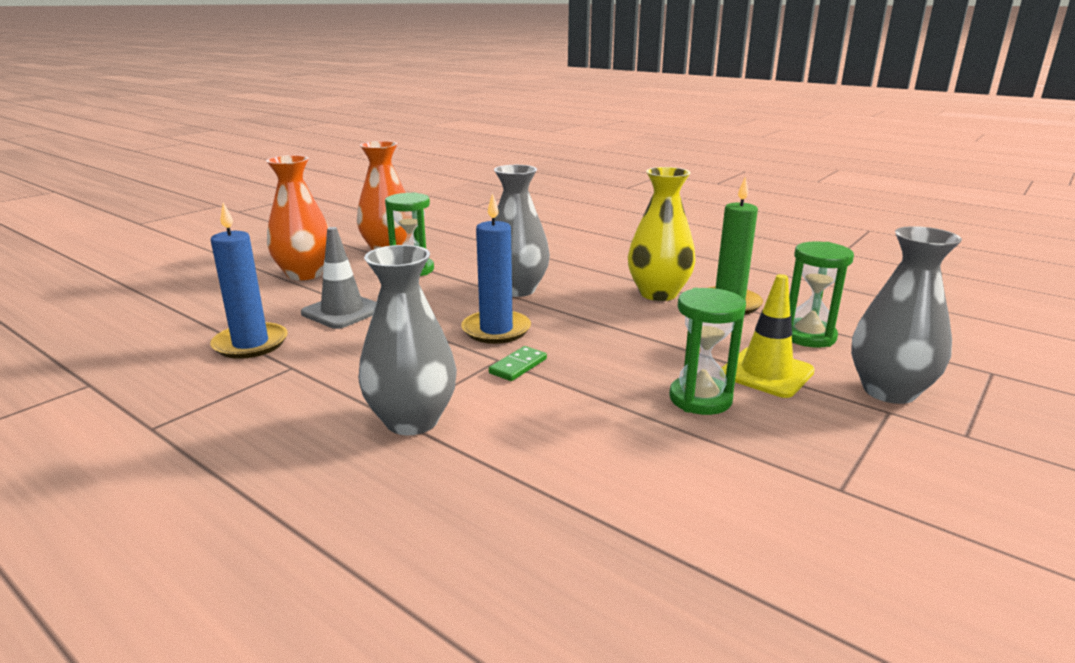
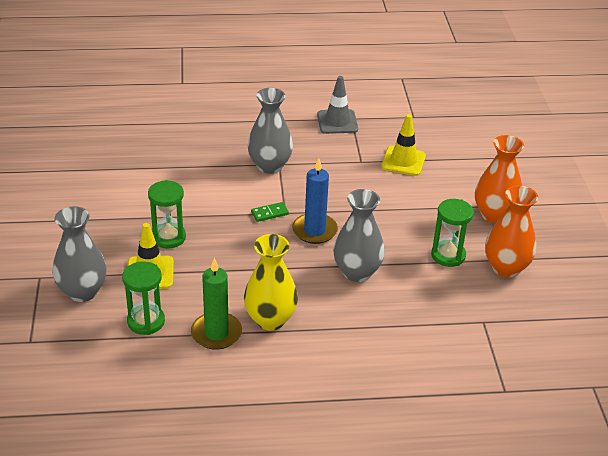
camera: 135 degrees right, 15 degrees up
(250, 344) = (403, 161): blue candle -> yellow traffic cone
(342, 311) = (410, 200): grey traffic cone -> grey traffic cone (337, 122)
(518, 366) = (269, 213): green domino -> green domino turned 75 degrees clockwise

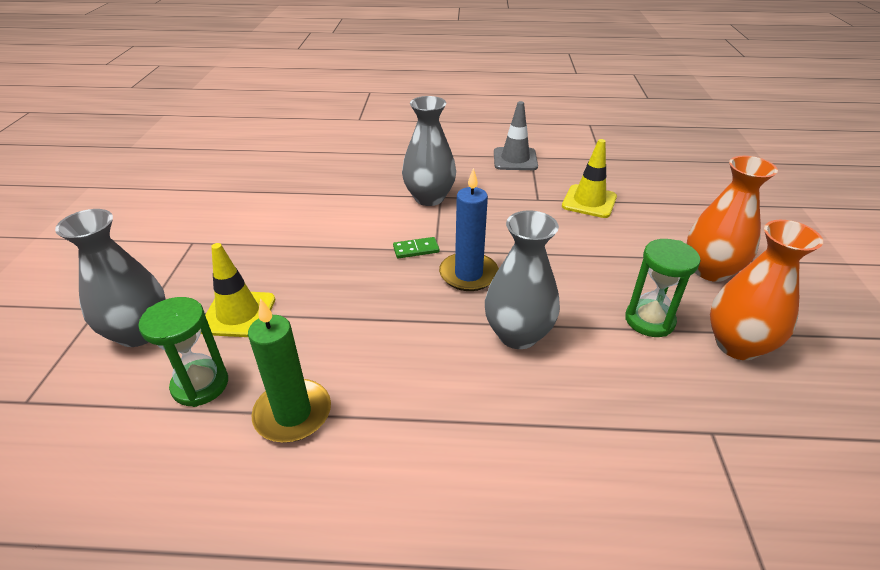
camera: 10 degrees right, 0 degrees up
(168, 237) = (281, 270): green hourglass -> none
(270, 319) = (379, 398): yellow vase -> none

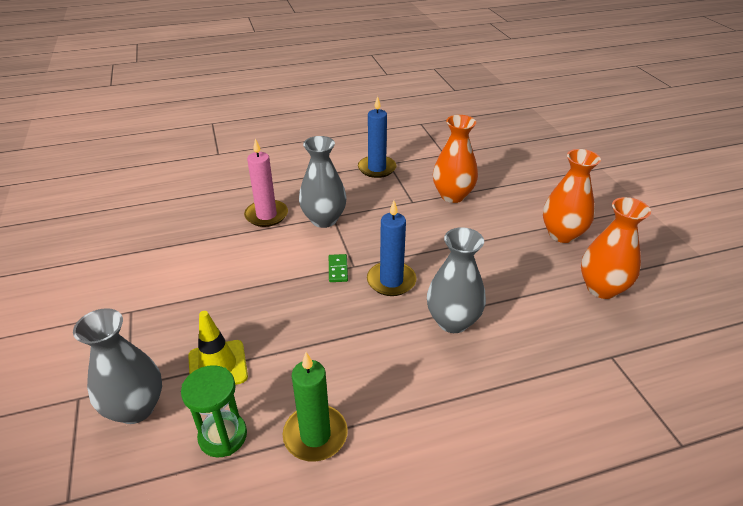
camera: 20 degrees left, 0 degrees up
(372, 182) = (266, 215): none -> pink candle
(416, 249) = (338, 269): green domino -> green domino turned 60 degrees counterclockwise
(515, 159) = (377, 168): grey traffic cone -> blue candle
(589, 201) = (452, 195): yellow traffic cone -> orange vase
(649, 320) = (538, 285): green hourglass -> none

